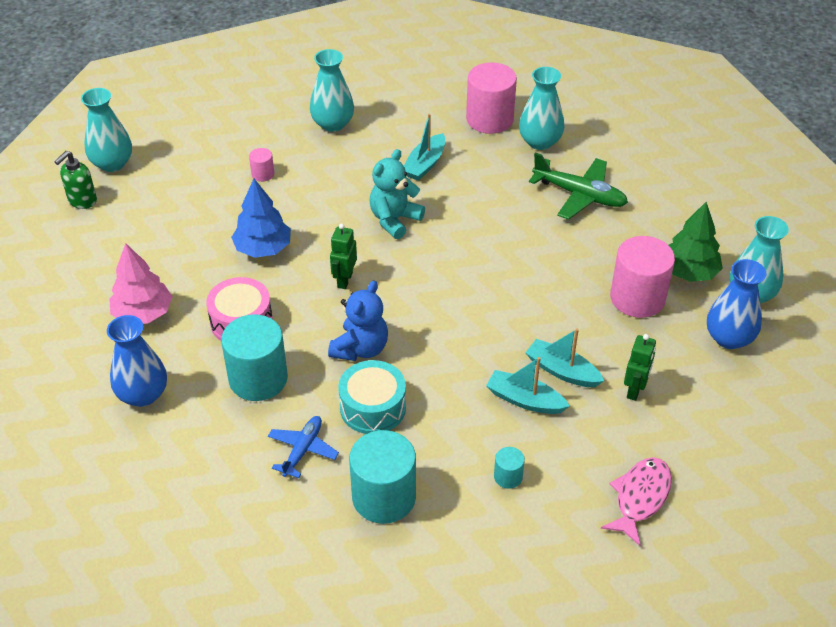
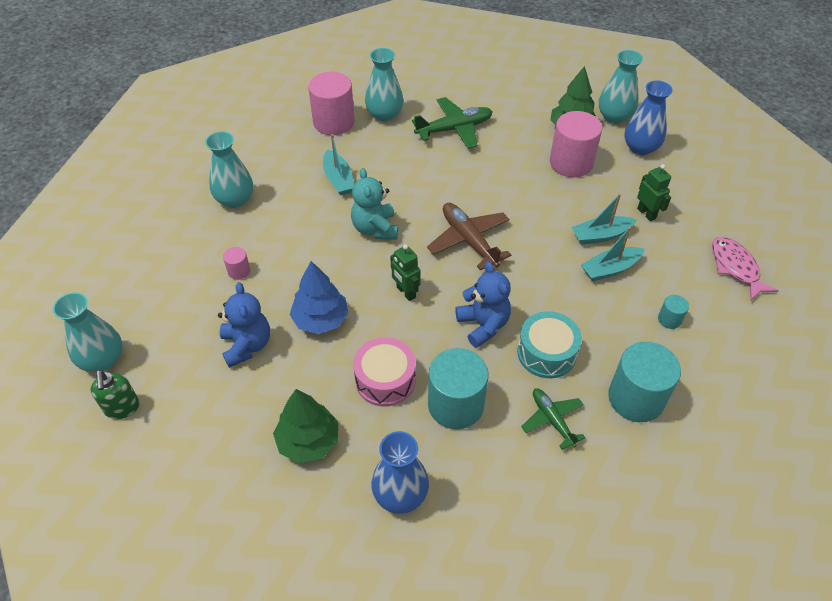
camera: 50 degrees left, 5 degrees up
(143, 313) = (308, 441): pink tree -> green tree
(197, 225) = (247, 345): none -> blue teddy bear
(303, 450) = (552, 420): blue plane -> green plane
(448, 284) = (468, 240): none -> brown plane

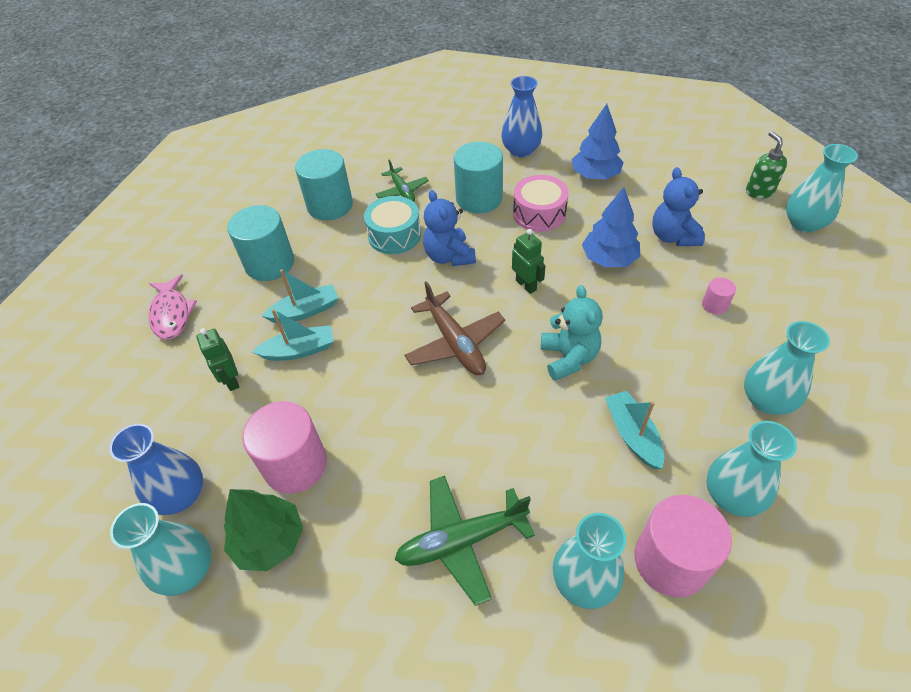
camera: 175 degrees left, 0 degrees up
(285, 149) = (732, 495): none -> turquoise vase
(308, 441) = (595, 175): green tree -> blue tree
(669, 319) = (270, 263): turquoise cylinder -> turquoise cylinder, size x2.18

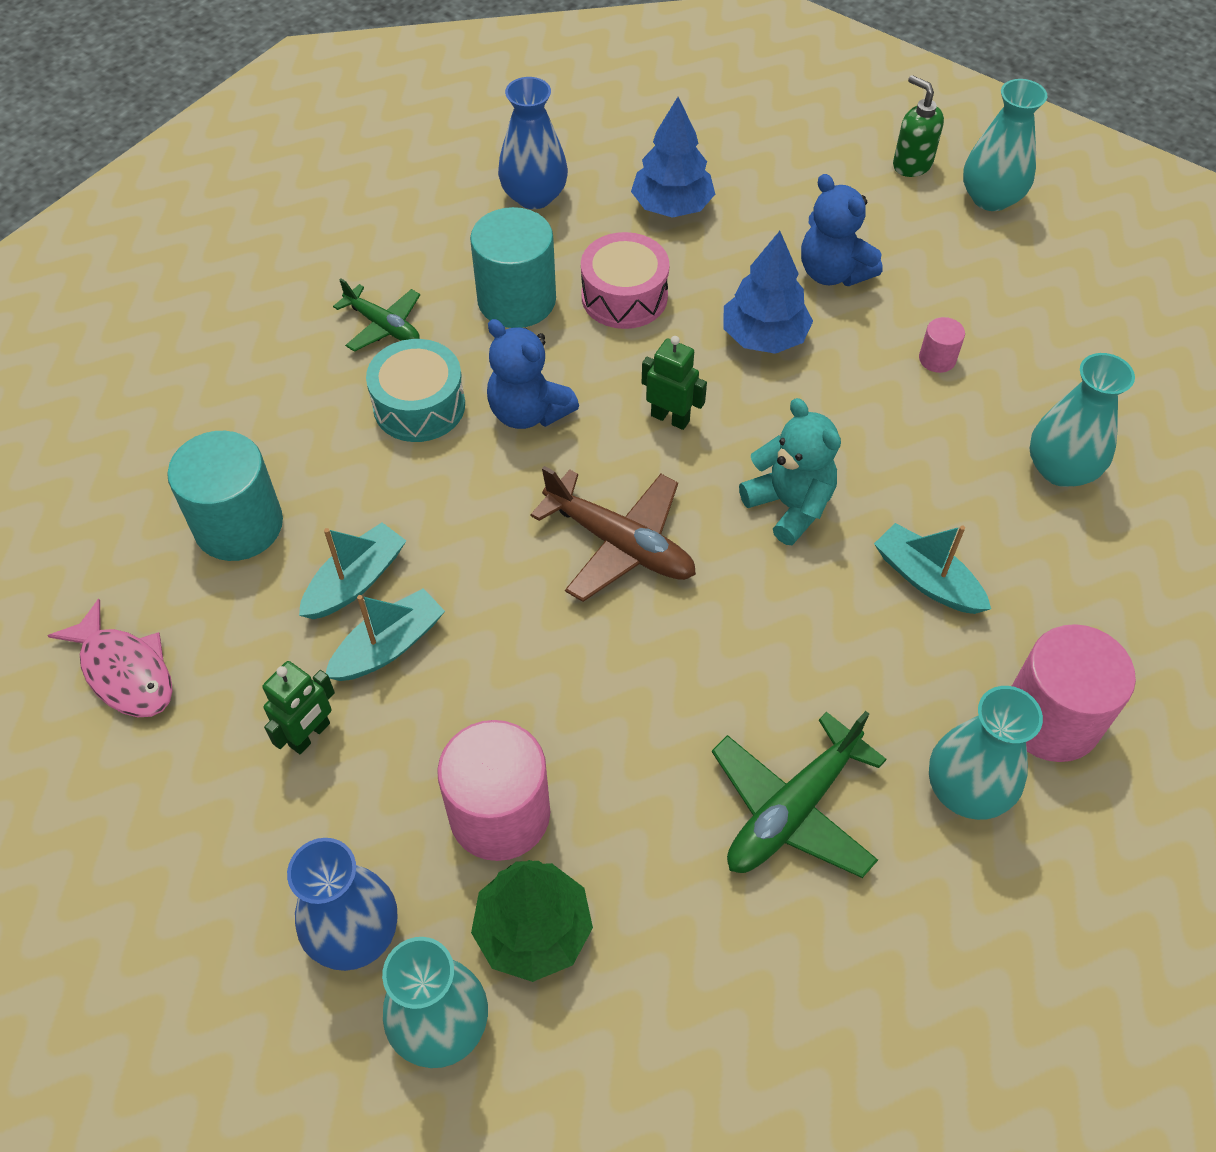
camera: 30 degrees left, 5 degrees up
(231, 380) = (310, 735): green robot -> green robot turned 90 degrees counterclockwise
(330, 205) = (275, 390): turquoise cylinder -> none
(732, 495) = (1079, 608): turquoise vase -> none

